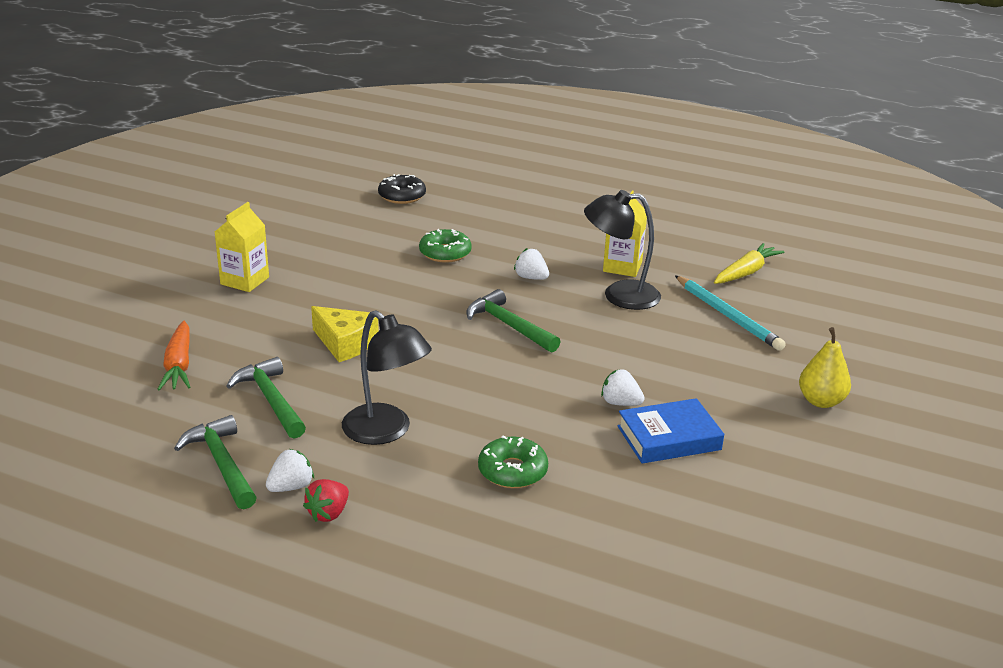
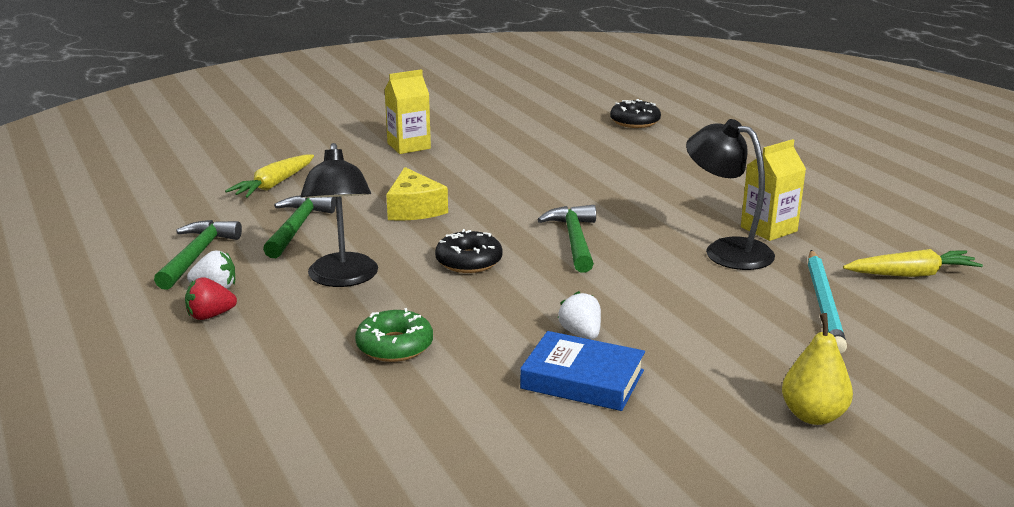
camera: 40 degrees right, 5 degrees down
(179, 365) = (274, 185): orange carrot -> yellow carrot
(445, 253) = (605, 171): green donut -> none
(460, 375) = (469, 261): none -> black donut
(531, 278) = (657, 211): white strawberry -> none

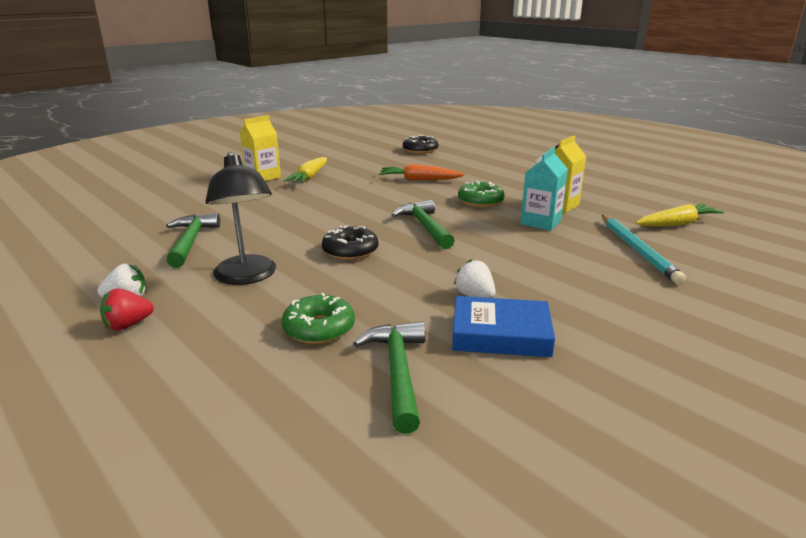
camera: 15 degrees left, 0 degrees up
(197, 255) = (102, 273): green hammer -> green hammer (397, 372)
(274, 185) = (160, 212): yellow carrot -> yellow carrot (309, 177)
(414, 209) = (286, 218): yellow cheese -> none
(606, 170) = (419, 180): none -> orange carrot
(667, 211) = (480, 201): none -> green donut
(726, 250) = (540, 222): black lamp -> turquoise carton
(813, 416) = (704, 336): yellow pear -> none

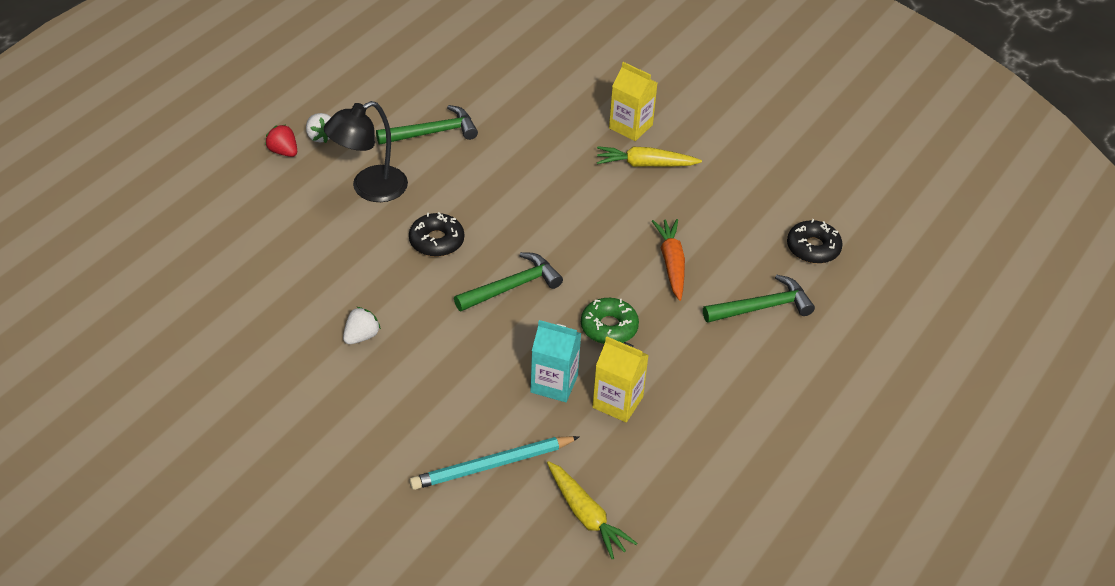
camera: 75 degrees right, 20 degrees up
(319, 328) = (293, 250): green donut -> none
(397, 372) = (241, 302): green hammer -> green hammer (762, 307)
(500, 334) = (299, 355): blue book -> none

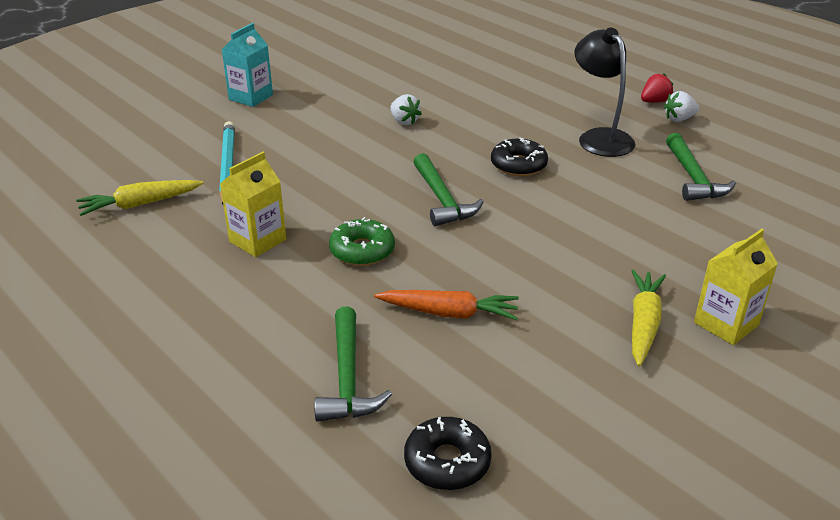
camera: 105 degrees right, 10 degrees down
(554, 384) = (302, 207): turquoise carton -> turquoise carton (251, 97)

